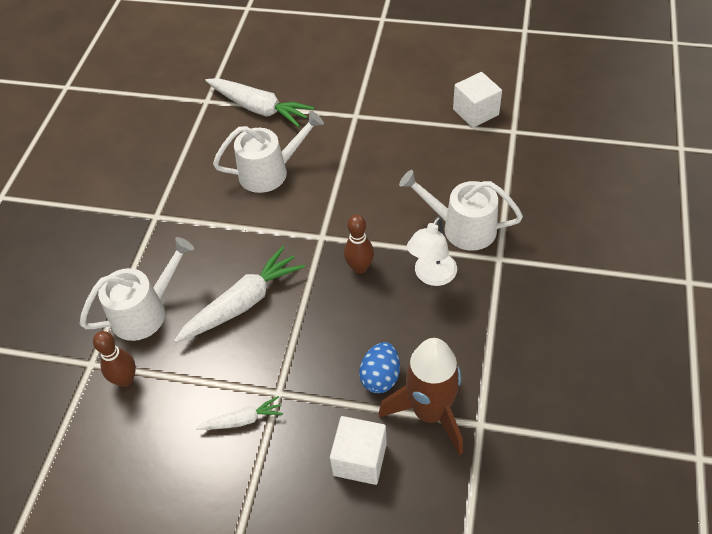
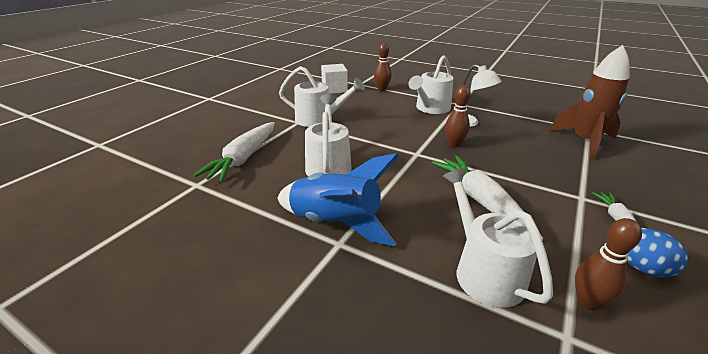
camera: 75 degrees left, 20 degrees down
(180, 206) = (335, 222): none -> blue rocket
(259, 108) = (243, 158): white carrot -> white carrot turned 150 degrees clockwise
(360, 459) = (635, 172): white cube -> none
(371, 129) = (319, 119): none -> white watering can
(380, 377) = (558, 153): blue egg -> blue egg (640, 267)
(508, 160) = (382, 89): none -> brown bowling pin

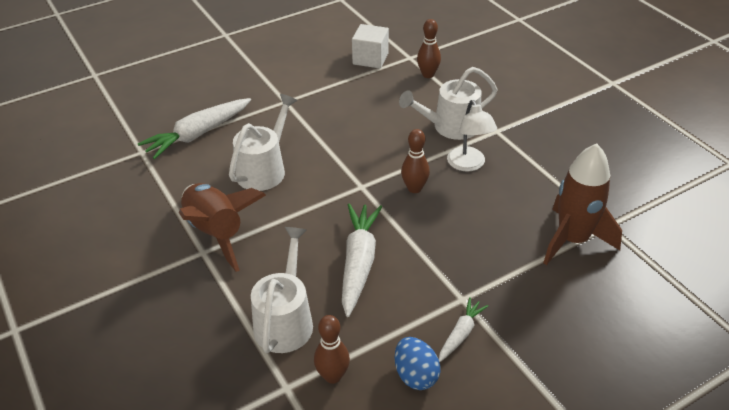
camera: 30 degrees right, 10 degrees up
(319, 119) = (309, 104): white watering can -> none
(335, 222) = (216, 232): blue rocket -> brown rocket

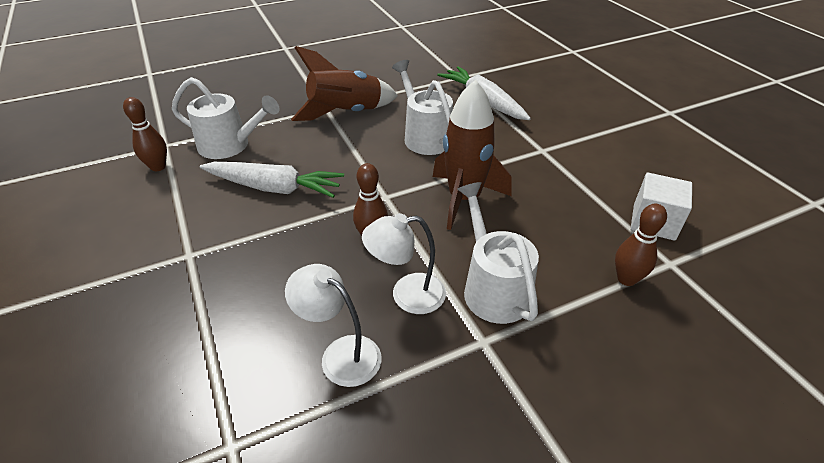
camera: 95 degrees right, 0 degrees up
(264, 169) = (425, 136): white watering can -> white watering can turned 150 degrees counterclockwise
(415, 375) = (124, 212): blue egg -> none
(461, 334) = (146, 247): white carrot -> none
(528, 189) = (341, 354): none -> white lamp
(572, 240) = (223, 386): brown rocket -> brown rocket (464, 199)

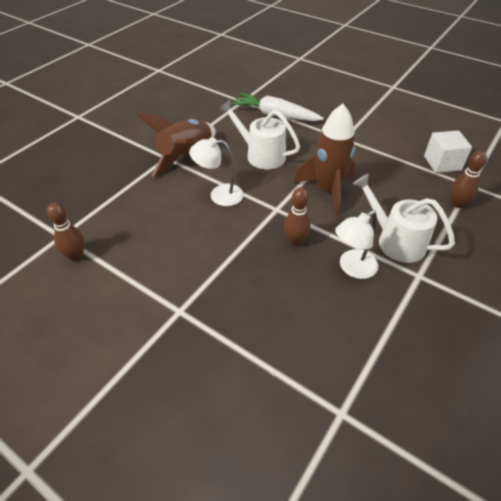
camera: 30 degrees left, 5 degrees up
(229, 145) = (119, 215): white watering can -> none
(274, 188) = (191, 234): white carrot -> none
(341, 354) = (349, 324): white lamp -> white lamp (219, 195)

